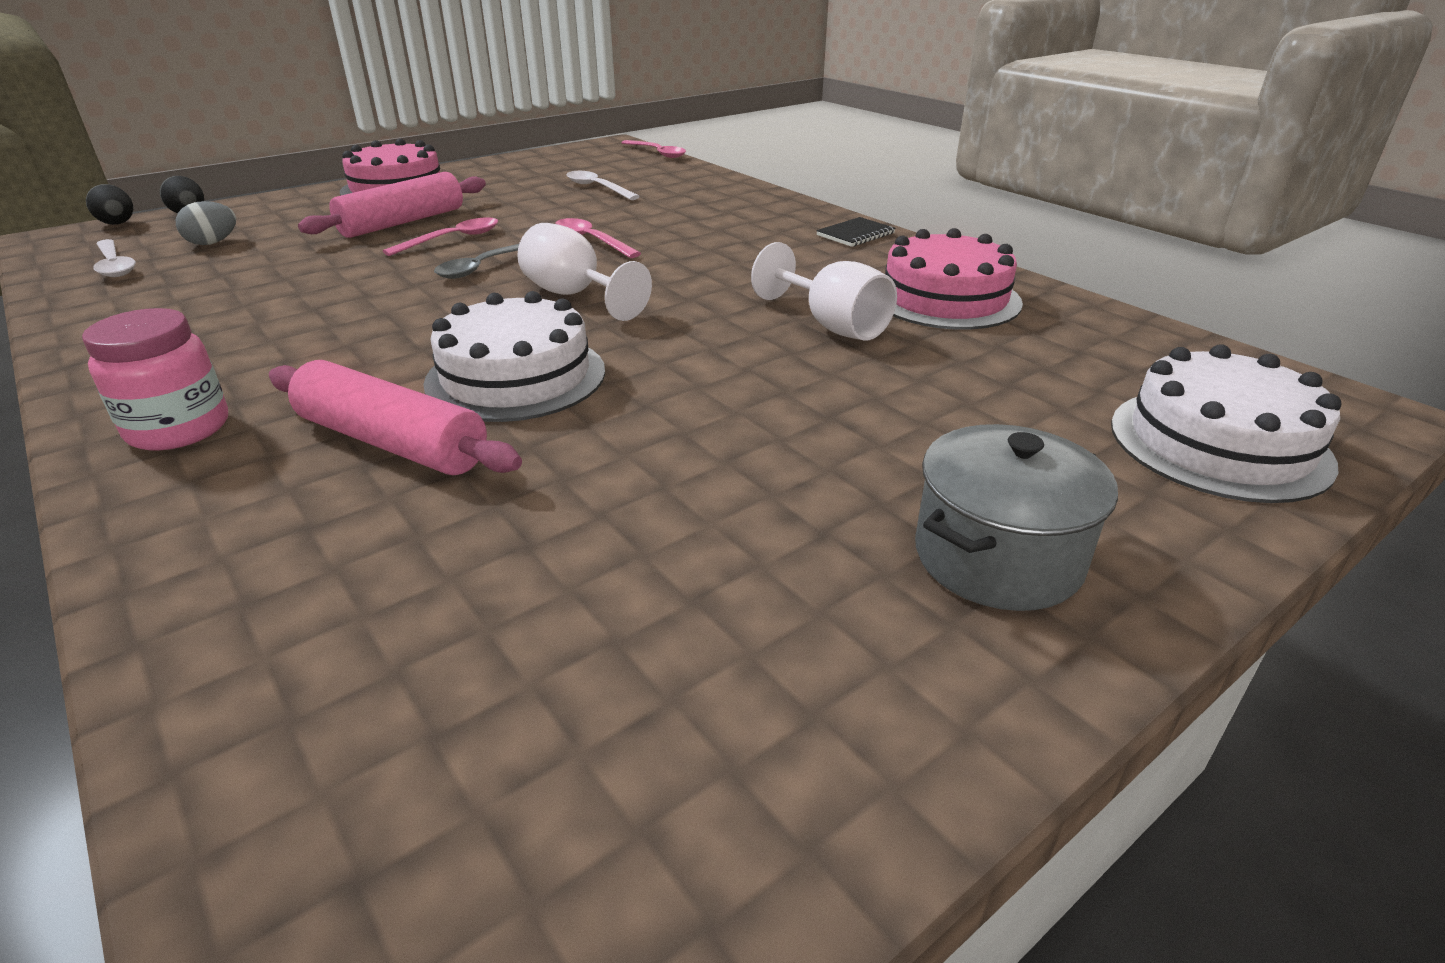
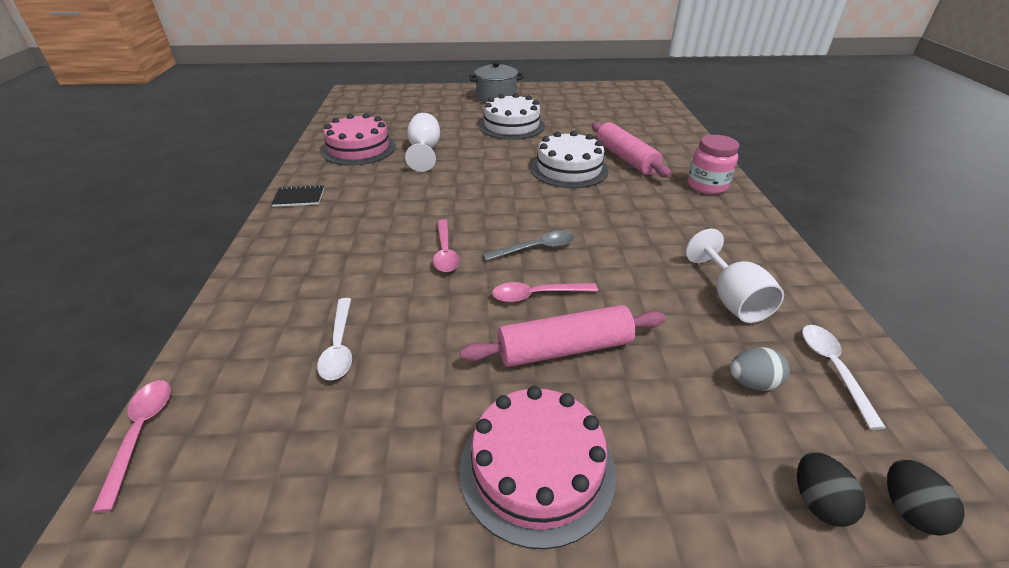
camera: 145 degrees left, 5 degrees up
(574, 295) = (506, 204): white goblet -> white goblet (731, 299)
(1219, 443) = (402, 96): white cake -> white cake (511, 125)

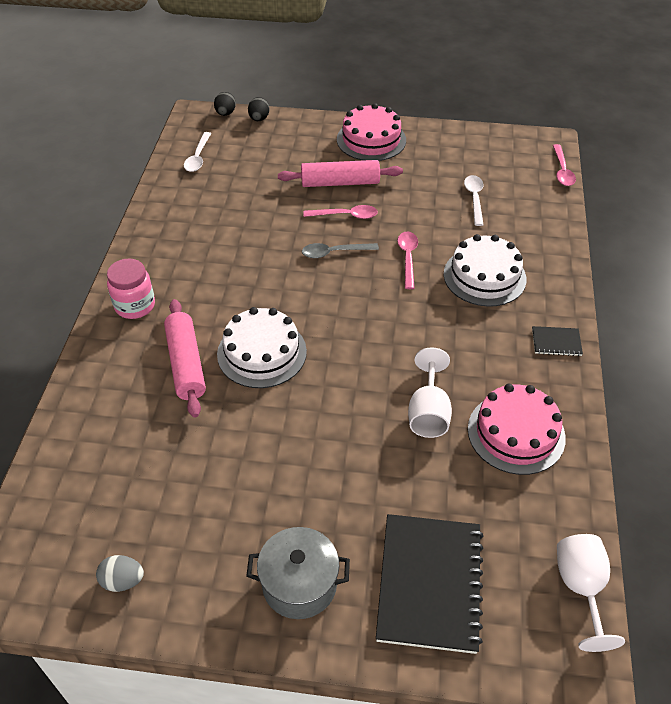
camera: 170 degrees left, 10 degrees up
(426, 102) = (429, 583): none -> black notebook
(511, 125) = (299, 468): white cake -> white cake (484, 276)
(731, 299) = (217, 198): white goblet -> white goblet (581, 588)
(752, 382) = (247, 156): grey egg -> grey egg (123, 581)

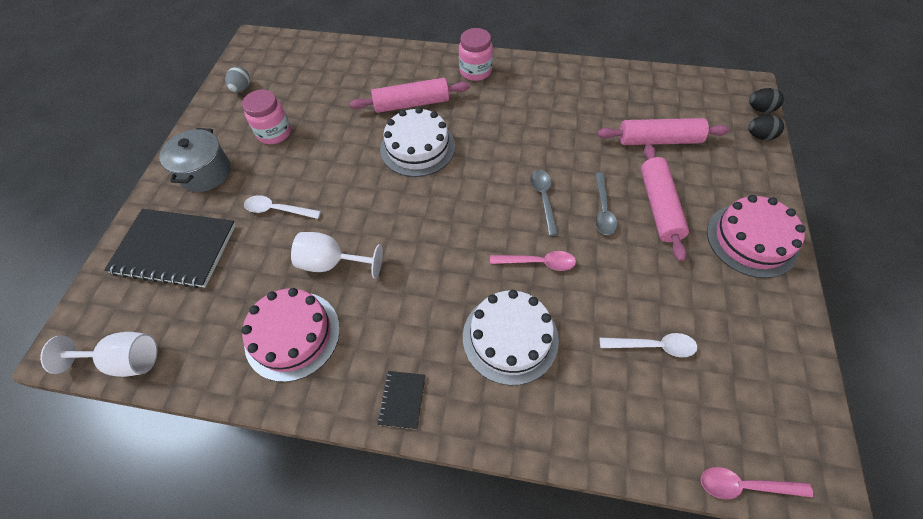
camera: 95 degrees right, 10 degrees up
(198, 157) = (677, 93): white spoon -> white spoon (278, 210)
(226, 511) = (274, 133): none -> pink jar
(260, 175) = (658, 140): none -> pink rolling pin
(345, 215) = (603, 210): pink spoon -> grey spoon

